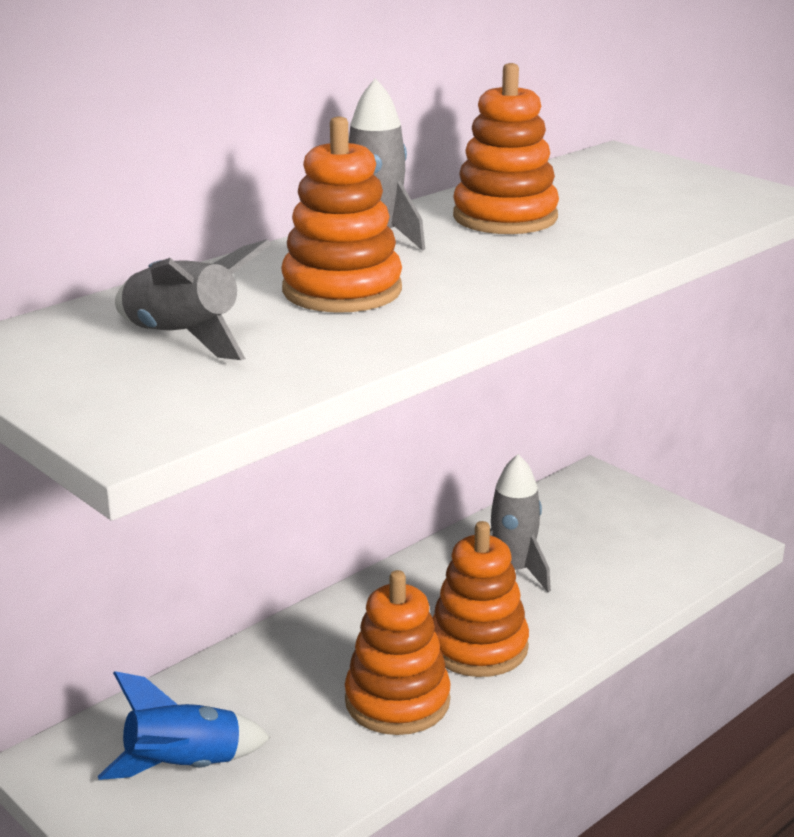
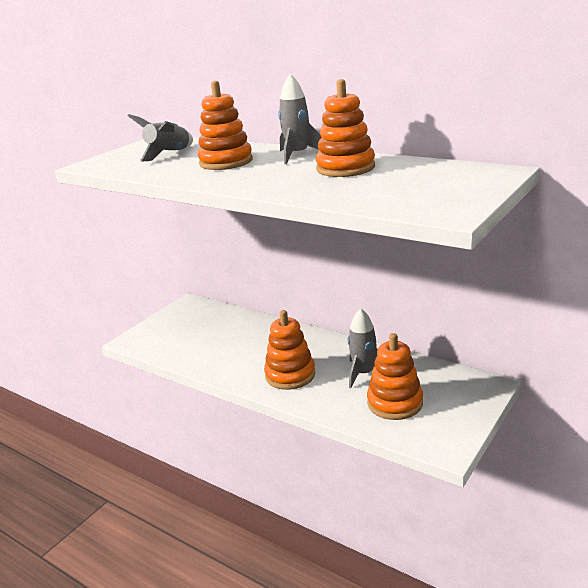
camera: 80 degrees right, 0 degrees up
(184, 767) = (190, 327): blue rocket -> none
(397, 701) = (241, 362): orange stacking toy -> orange stacking toy (395, 403)

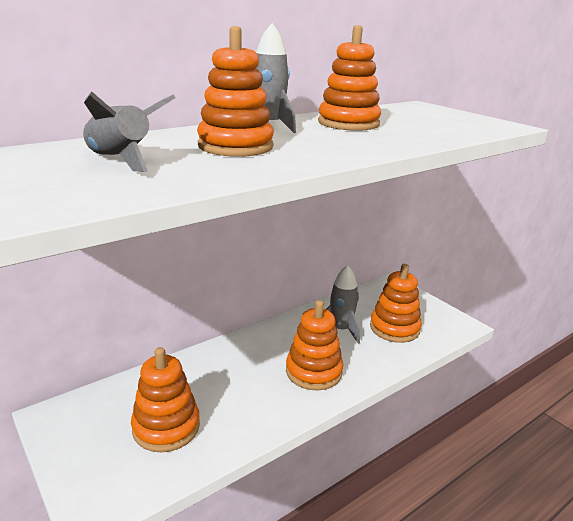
camera: 75 degrees left, 0 degrees up
(197, 338) = (166, 427): none -> orange stacking toy

